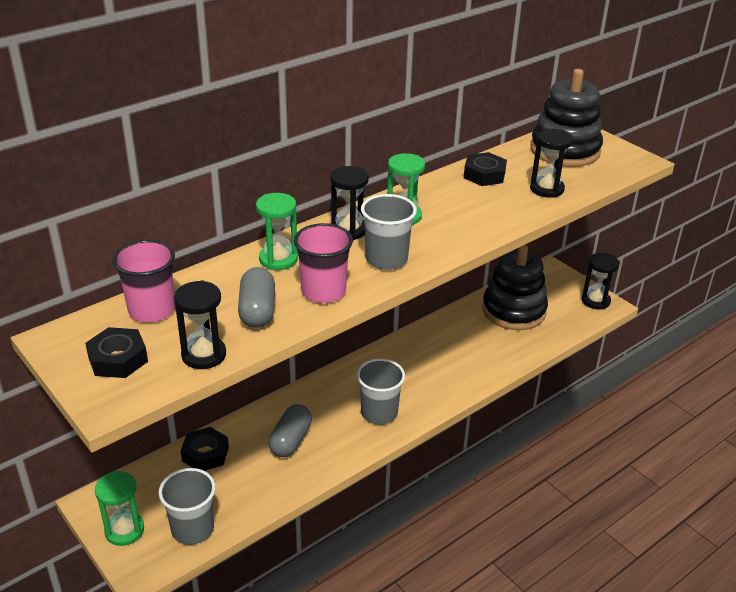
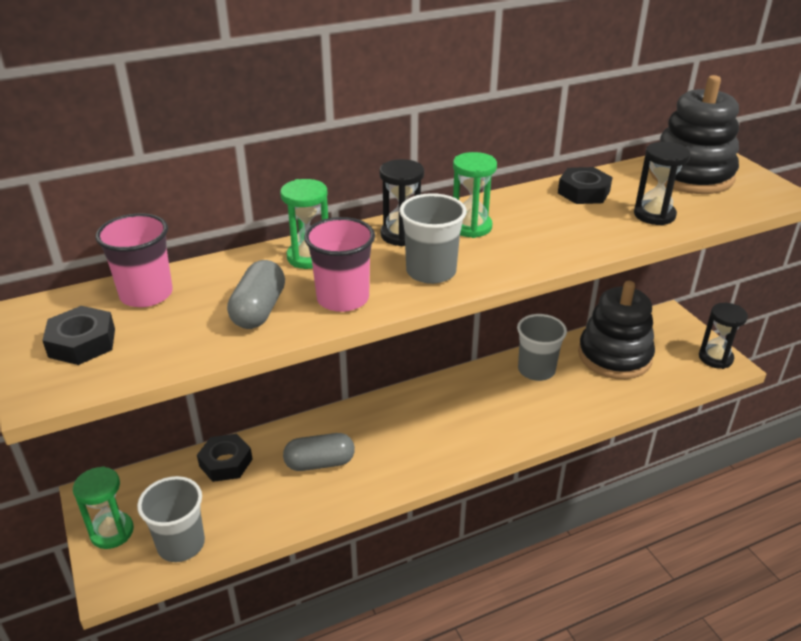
camera: 15 degrees right, 0 degrees up
(204, 355) = (175, 351): black hourglass -> none
(290, 440) = (320, 463): grey capsule -> grey capsule turned 45 degrees clockwise
(379, 413) = (426, 448): grey cup -> grey cup (536, 370)

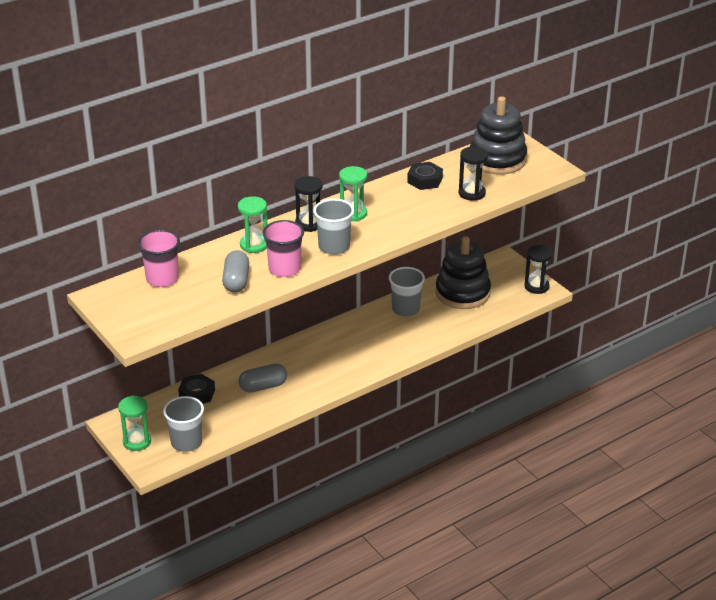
camera: 10 degrees left, 0 degrees up
(82, 343) = (140, 310): black nut -> none

